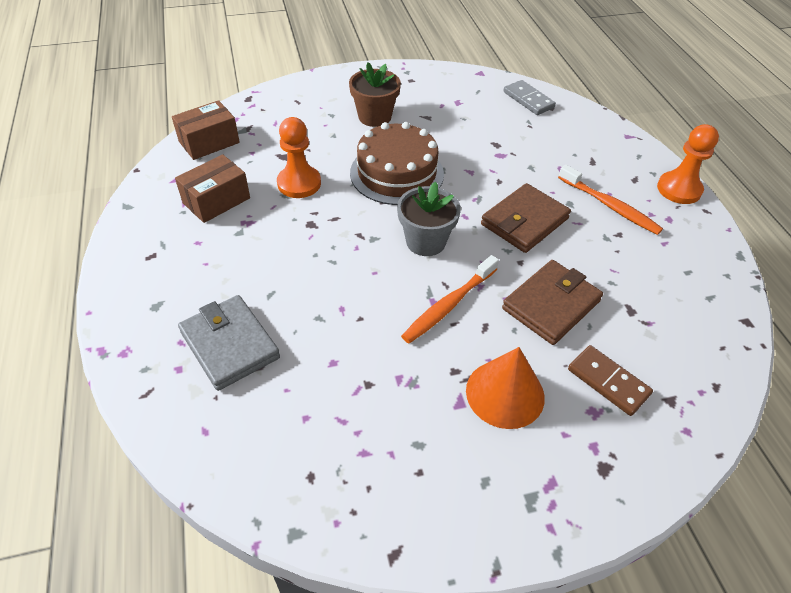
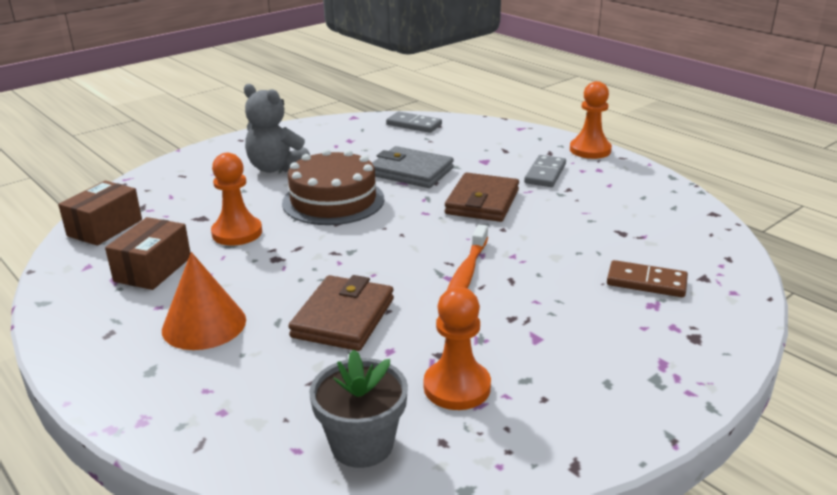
camera: 25 degrees left, 20 degrees down
(230, 345) = (266, 373): grey wallet -> grey wallet (411, 172)
(358, 426) = (457, 387): none -> orange pawn
(375, 117) = (276, 168): brown flower pot -> grey teddy bear
(426, 241) = (404, 239): grey flower pot -> grey flower pot (362, 444)
(505, 393) = (569, 318): orange cone -> orange cone (204, 324)
(551, 305) = (555, 248): brown wallet -> brown wallet (343, 318)
(610, 206) = (545, 174): orange toothbrush -> grey domino

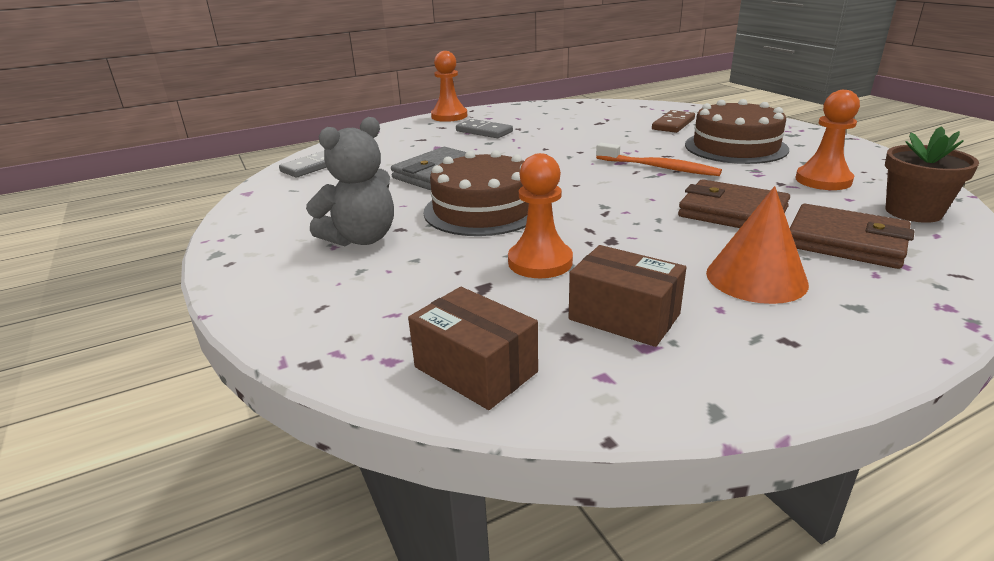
camera: 75 degrees left, 0 degrees up
(362, 444) = (913, 212): grey flower pot -> brown flower pot
(482, 202) = (526, 153): brown wallet -> brown wallet (845, 242)
(567, 328) = (735, 147): none -> brown cake

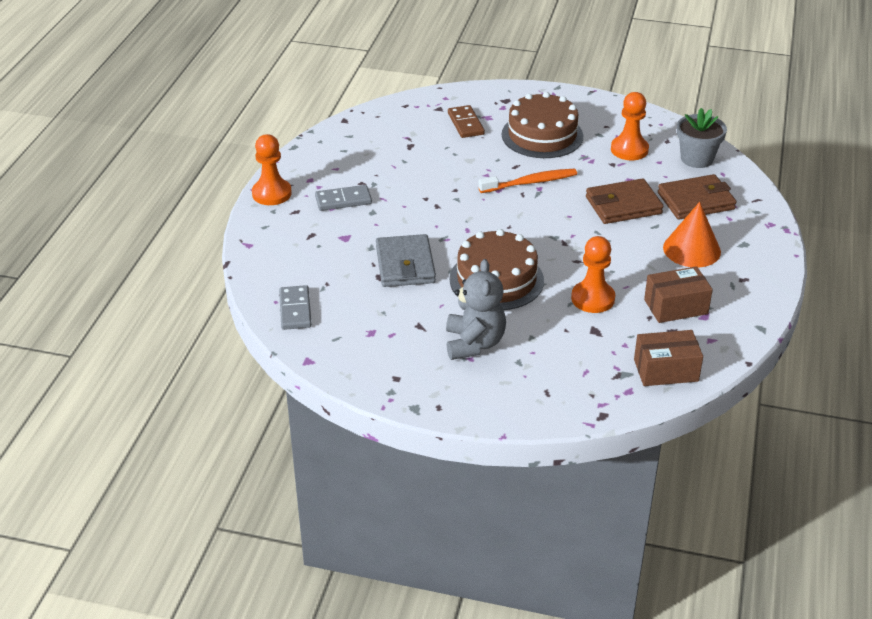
camera: 50 degrees left, 10 degrees up
(913, 212) = (697, 159): brown flower pot -> grey flower pot

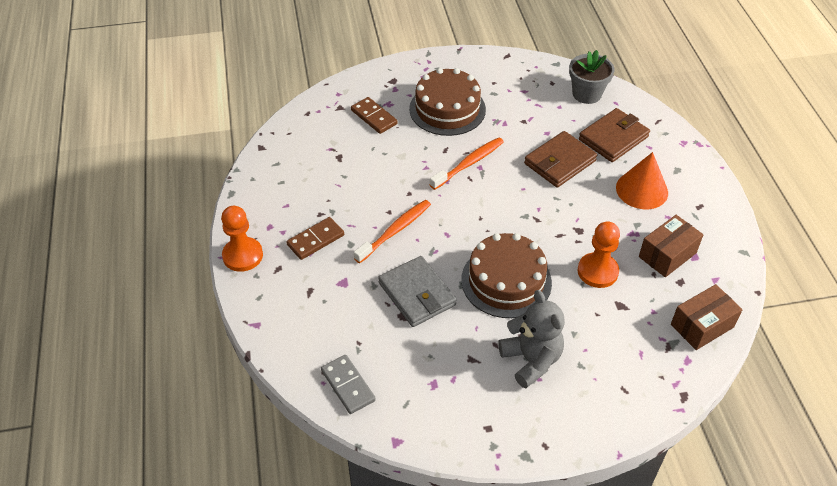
camera: 25 degrees left, 10 degrees up
(343, 200) = (315, 240): grey domino -> brown domino
(420, 214) = (395, 231): none -> orange toothbrush
(629, 150) = (528, 101): orange pawn -> none

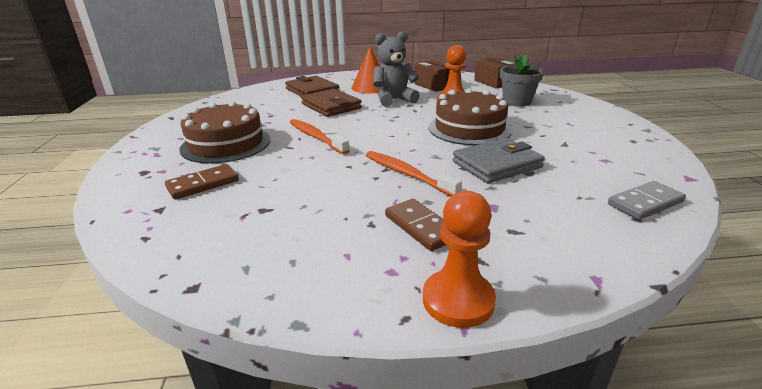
camera: 85 degrees left, 20 degrees down
(531, 360) = (551, 124): grey teddy bear -> grey teddy bear (393, 100)
(587, 94) = (254, 95): grey flower pot -> grey flower pot (517, 102)

